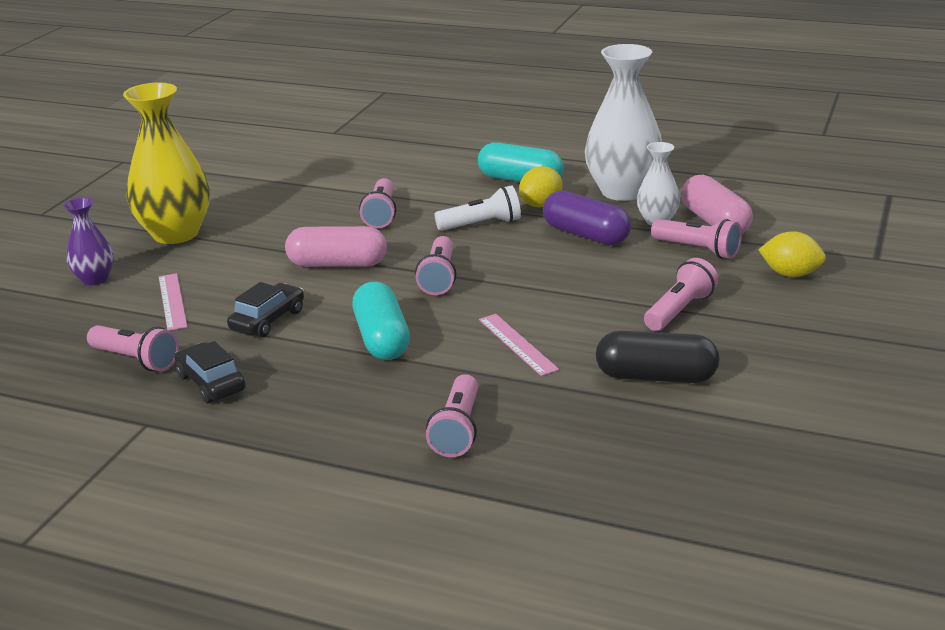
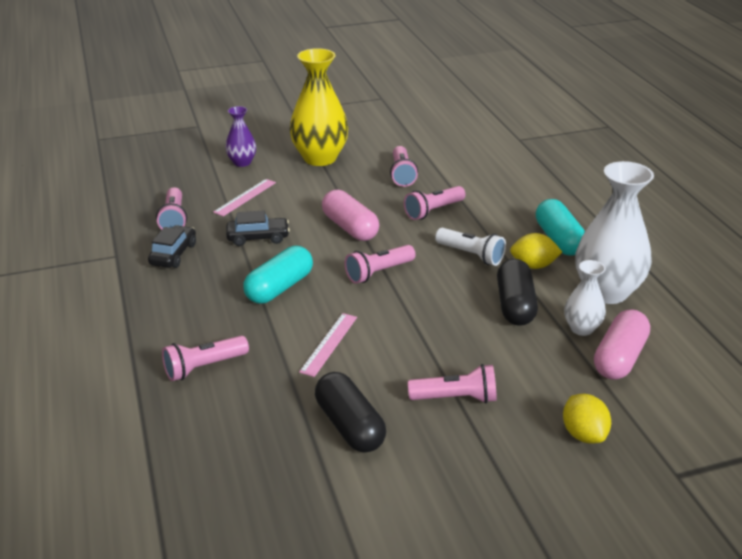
camera: 50 degrees right, 5 degrees up
(586, 235) = (515, 305): purple capsule -> black capsule
(698, 250) = (561, 368): pink flashlight -> pink flashlight (402, 174)

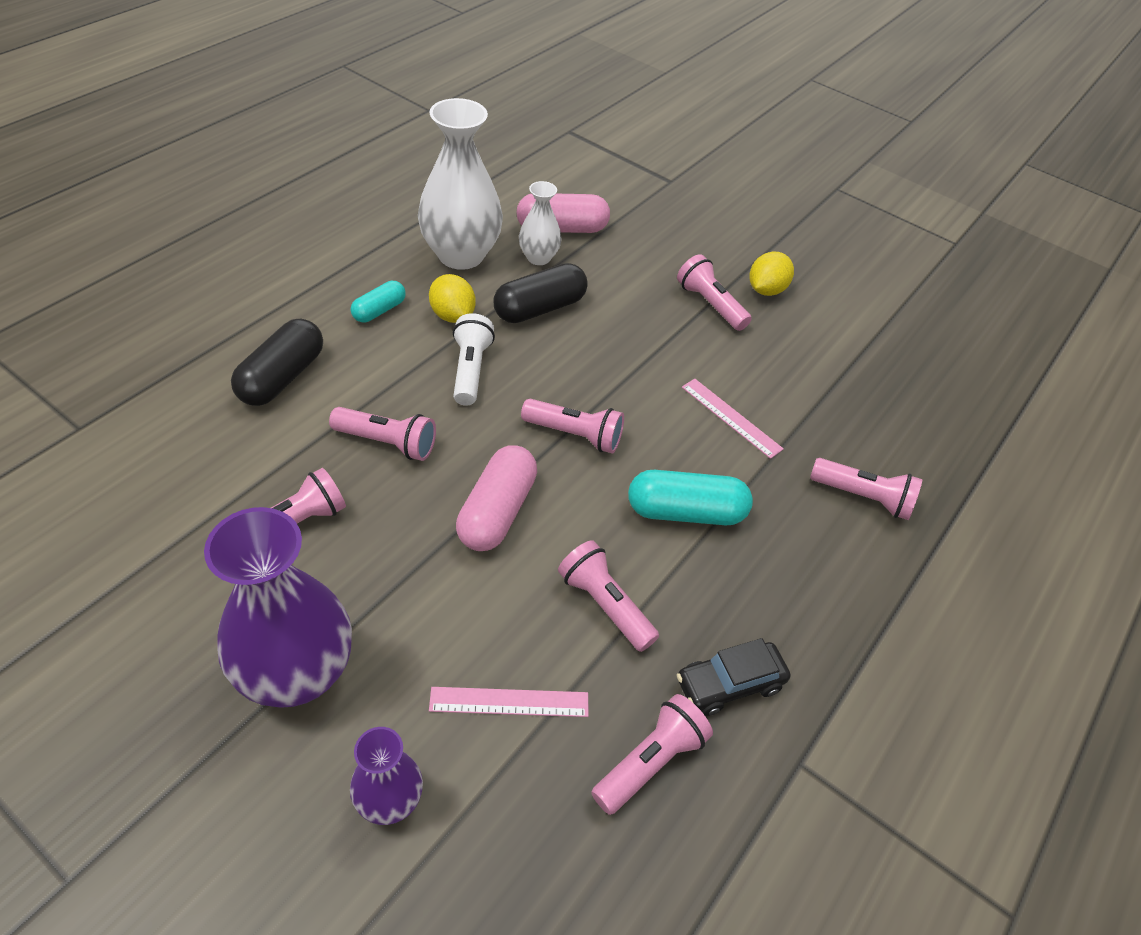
camera: 130 degrees left, 15 degrees up
(258, 238) = (605, 604): black car -> pink flashlight
(320, 158) = (297, 673): yellow vase -> purple vase
(329, 344) = (731, 417): pink ruler -> pink ruler turned 60 degrees clockwise
(350, 426) = (810, 354): black capsule -> black capsule (282, 377)
(558, 240) = (379, 311): turquoise capsule -> turquoise capsule, size x0.60
(583, 434) = (676, 228): yellow lemon -> yellow lemon (766, 290)

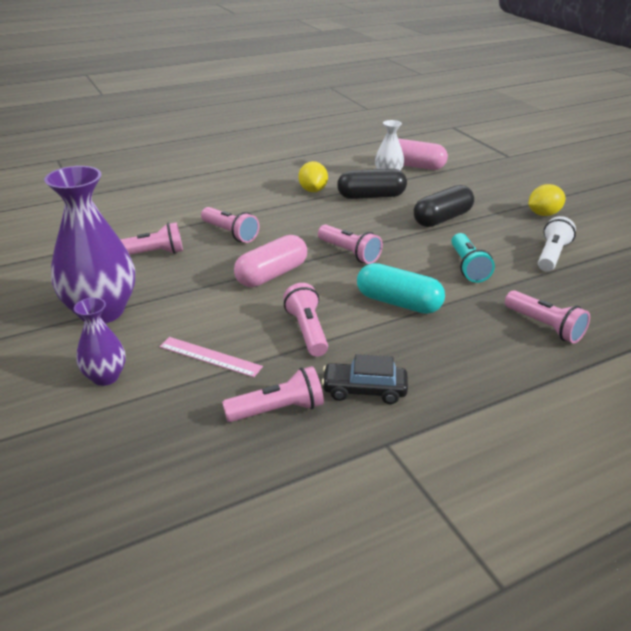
camera: 30 degrees right, 15 degrees down
(282, 377) = (194, 197): black capsule -> black capsule (442, 218)
(379, 311) = (270, 181): turquoise capsule -> none
(461, 255) = (339, 167): white vase -> none
(470, 370) = (305, 214): white flashlight -> white flashlight (552, 255)
(710, 304) = (494, 214): pink flashlight -> none
(731, 417) = (468, 267): pink ruler -> turquoise flashlight

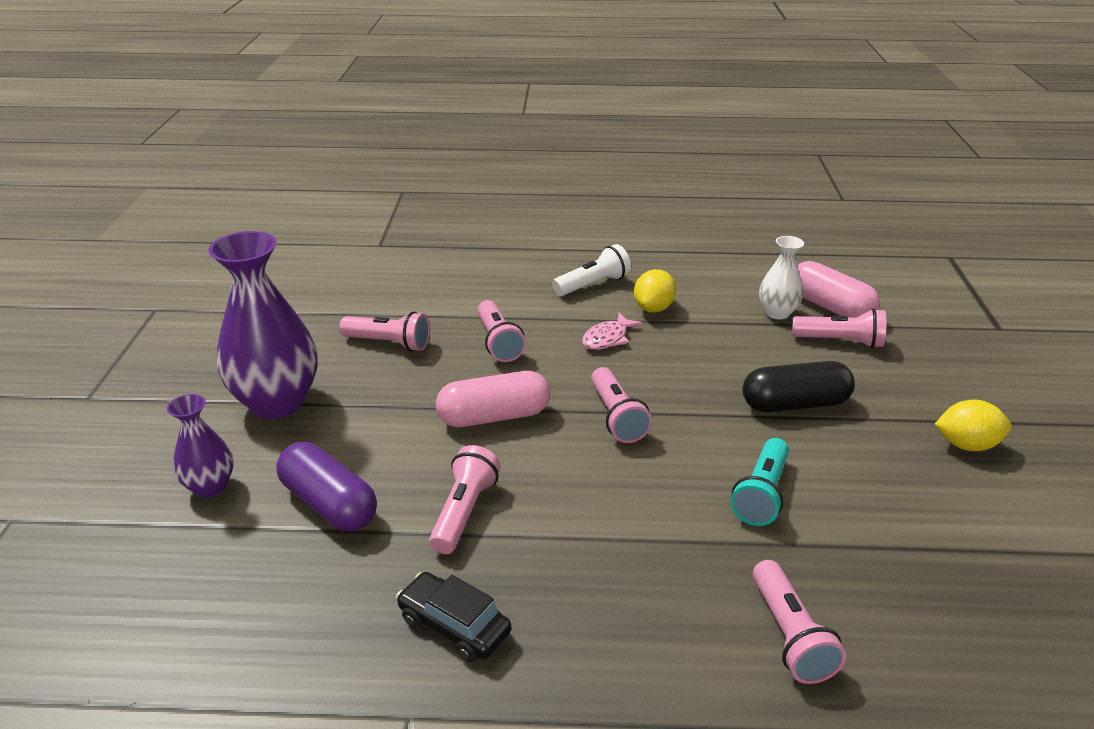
camera: 30 degrees right, 0 degrees up
(210, 357) = (329, 504): pink ruler -> purple capsule
(278, 410) = (335, 607): pink flashlight -> pink flashlight (840, 341)
(301, 213) = (607, 338): none -> pink fish
(371, 196) = (723, 339): black capsule -> none
(398, 303) = (613, 514): turquoise capsule -> none
(552, 255) = (914, 520): white flashlight -> white flashlight (593, 284)

